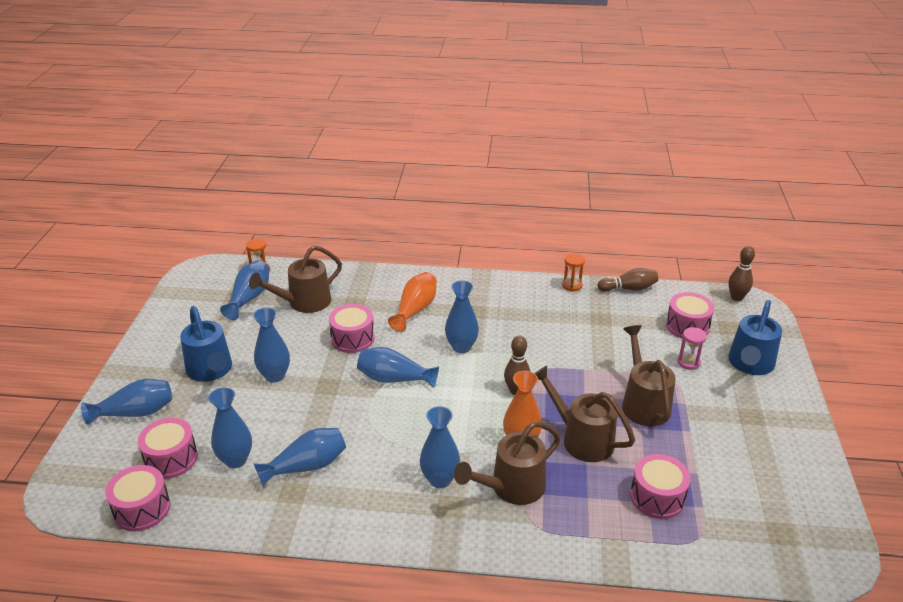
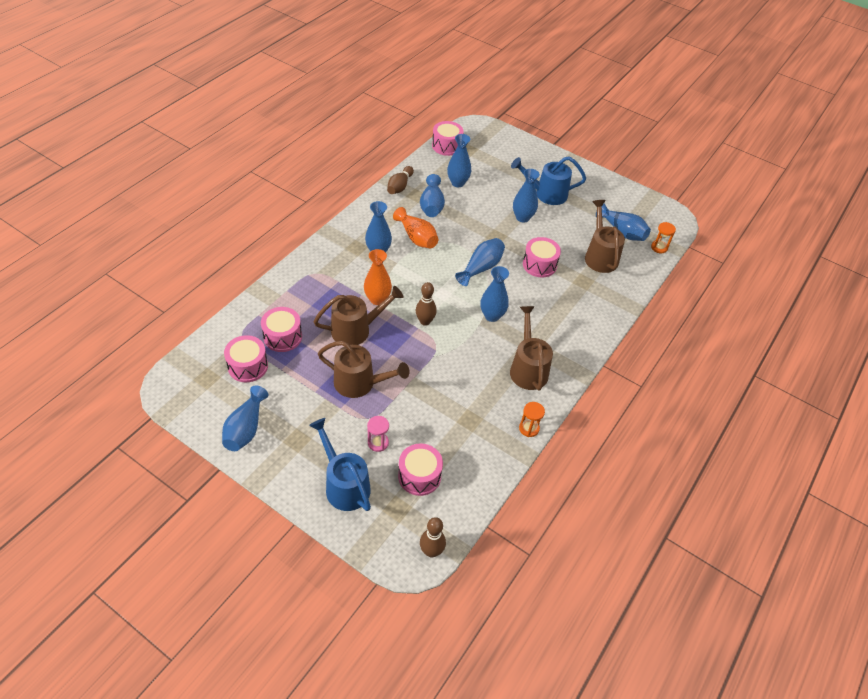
camera: 115 degrees right, 15 degrees up
(135, 413) = (525, 158): blue vase -> blue vase (245, 428)
(171, 459) = (476, 162): pink drum -> pink drum (248, 366)
(415, 309) = (555, 311): orange vase -> orange vase (416, 238)
(511, 488) = (346, 277): brown watering can -> brown watering can (527, 368)
(629, 288) = (499, 469): brown bowling pin -> brown bowling pin (400, 186)

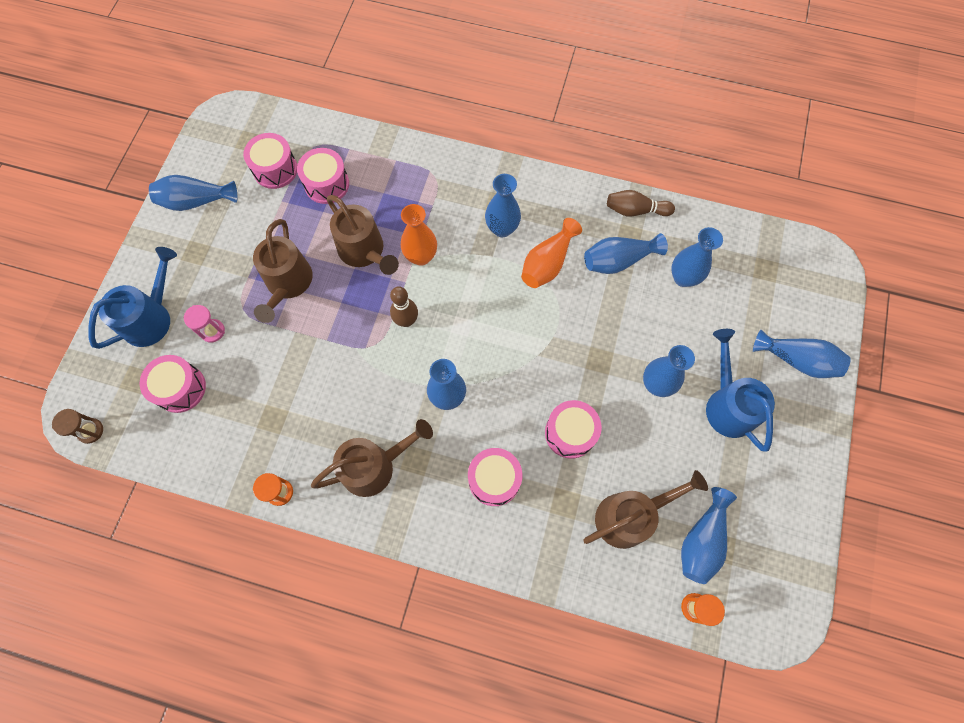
camera: 75 degrees right, 20 degrees up
(431, 551) = (90, 431): brown bowling pin -> brown hourglass
(446, 146) = (755, 239): pink drum -> pink drum (494, 479)
(481, 268) = (528, 358): blue vase -> blue vase (797, 360)

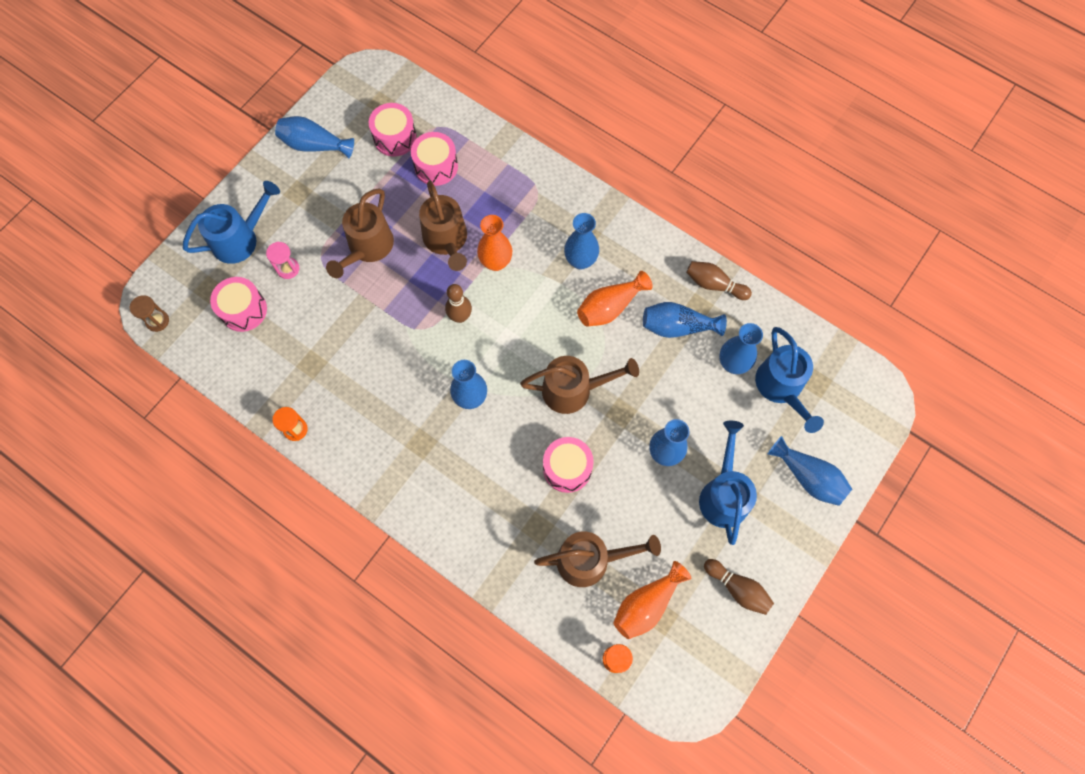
camera: 20 degrees right, 0 degrees up
(375, 466) = (384, 436): brown watering can -> brown watering can (574, 390)
(494, 479) = (483, 485): pink drum -> none
(701, 540) = (646, 604): blue vase -> orange vase
(737, 285) = (781, 388): none -> blue watering can
(779, 491) = (737, 588): none -> brown bowling pin

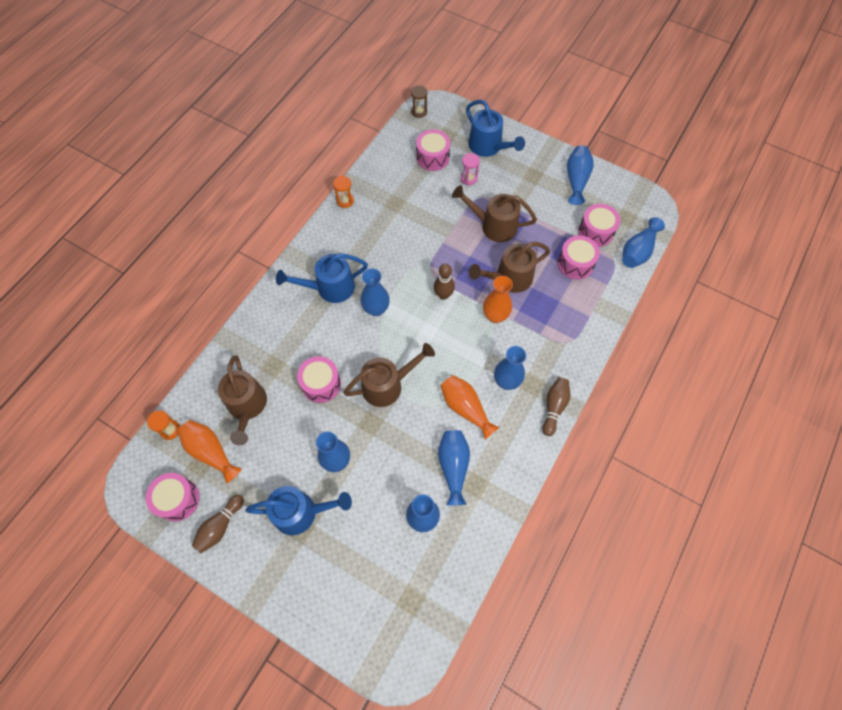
camera: 85 degrees right, 5 degrees down
(574, 390) = (388, 385): brown watering can -> brown watering can turned 105 degrees counterclockwise
(704, 642) = (178, 499): none -> pink drum
(714, 285) = (499, 499): brown bowling pin -> brown bowling pin (554, 407)
(781, 388) = (402, 565): blue watering can -> blue watering can (329, 288)
(808, 477) = (318, 591): blue vase -> blue vase (637, 251)

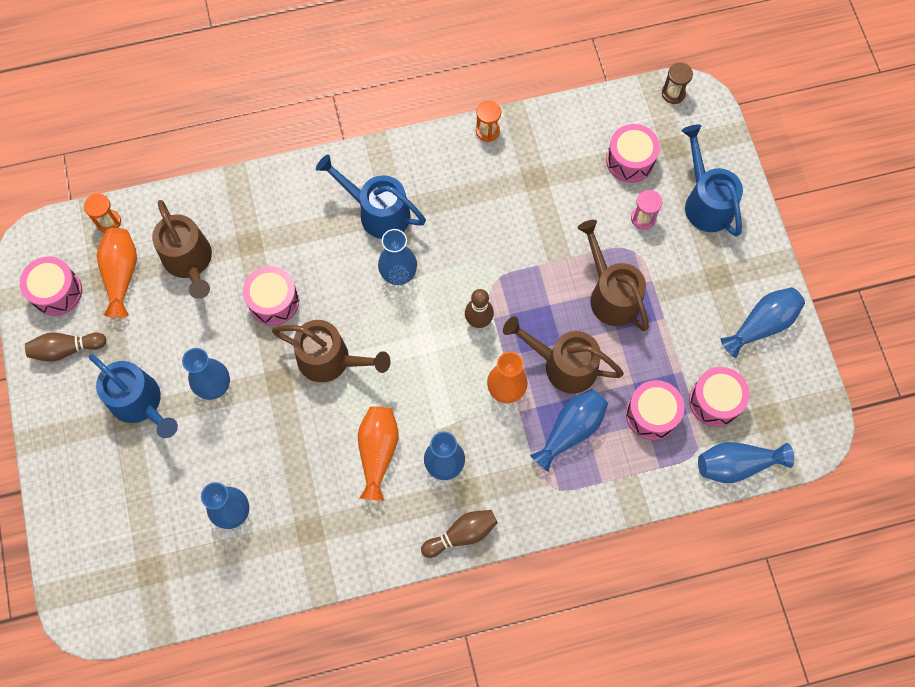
camera: 45 degrees right, 5 degrees up
(247, 407) = (190, 262): brown watering can -> brown watering can turned 60 degrees counterclockwise
(453, 467) = (308, 495): blue vase -> blue vase (571, 430)
(489, 147) = (705, 201): blue watering can -> blue watering can turned 150 degrees clockwise

